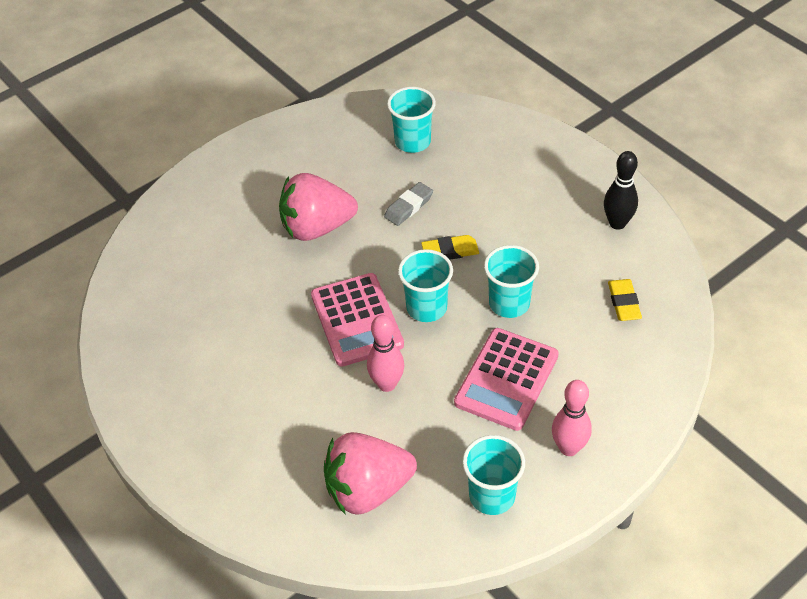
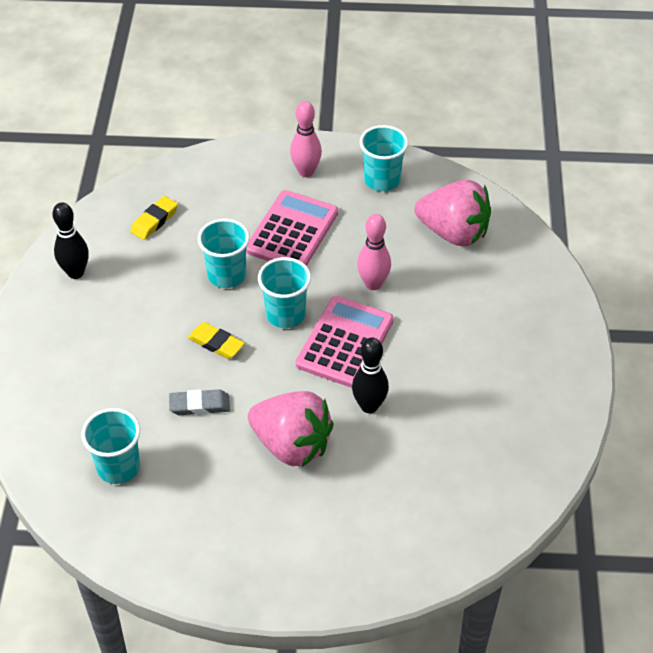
camera: 140 degrees left, 0 degrees up
(289, 289) = (369, 406): none -> black bowling pin
(506, 379) = (292, 231): pink calculator -> pink calculator turned 45 degrees counterclockwise

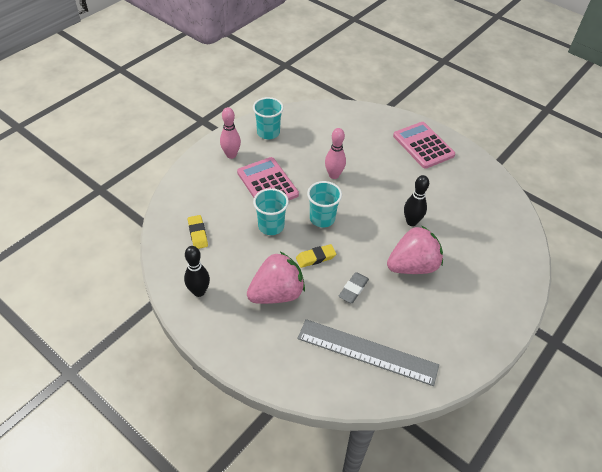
camera: 55 degrees left, 0 degrees up
(118, 467) = (367, 351): turquoise cup -> grey ruler
(345, 343) = (362, 207): pink calculator -> pink calculator (423, 145)
(453, 233) = (329, 130): pink strawberry -> pink strawberry (277, 293)

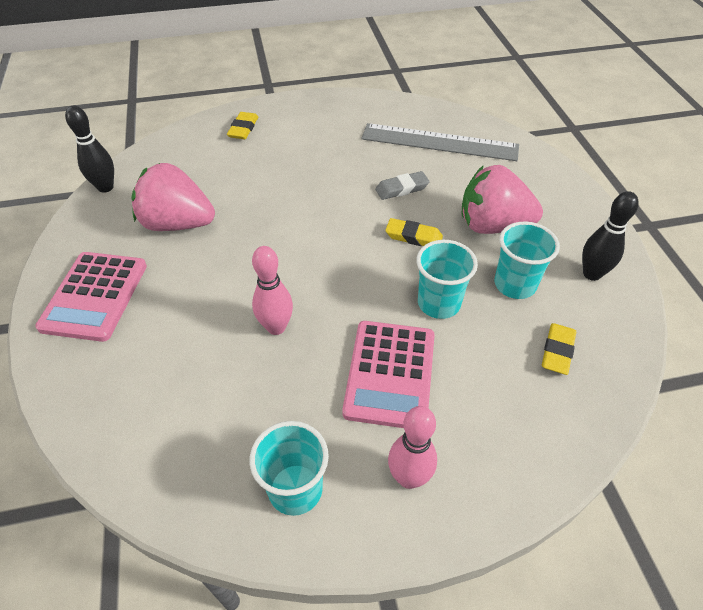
camera: 140 degrees left, 0 degrees up
(322, 218) = (359, 275): turquoise cup -> turquoise cup (515, 285)
(367, 351) = (439, 142): grey ruler -> grey ruler turned 45 degrees counterclockwise
(411, 222) = (257, 214): black bowling pin -> black bowling pin (105, 187)
(412, 266) = (314, 177): pink strawberry -> pink strawberry (177, 224)
(502, 277) = (243, 129): none -> yellow eraser

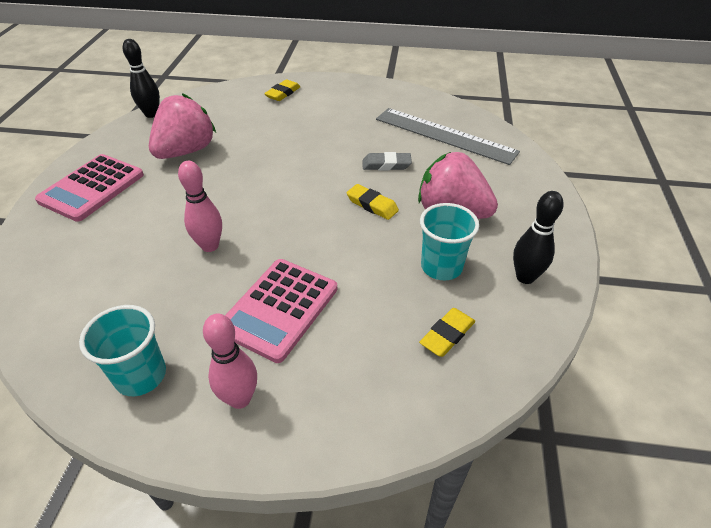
camera: 20 degrees right, 5 degrees down
(177, 224) = (186, 151): pink strawberry -> pink strawberry turned 90 degrees clockwise
(439, 303) = (360, 264): turquoise cup -> none

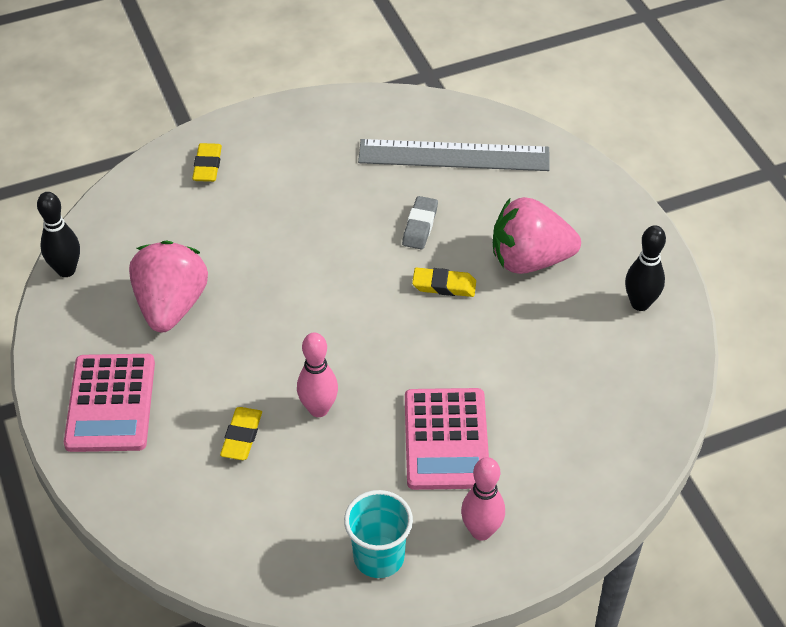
camera: 30 degrees left, 5 degrees up
(386, 165) = (420, 226): grey eraser -> grey eraser turned 45 degrees counterclockwise
(441, 267) = (560, 327): turquoise cup -> none
(447, 335) = (609, 392): yellow eraser -> yellow eraser (241, 436)

